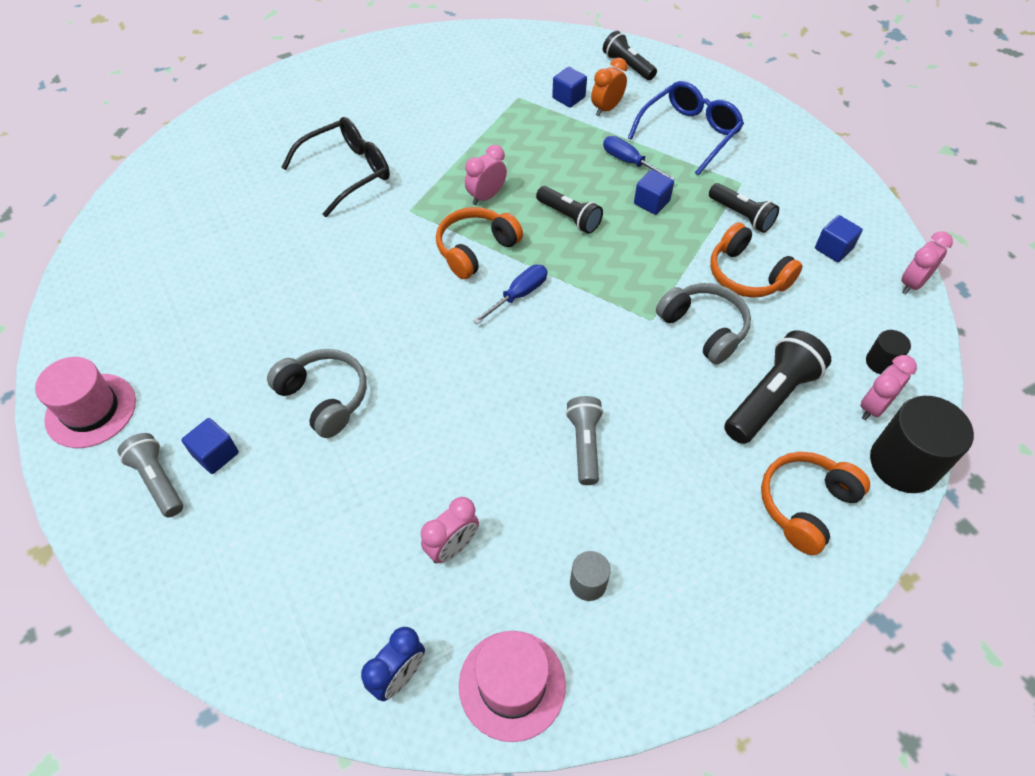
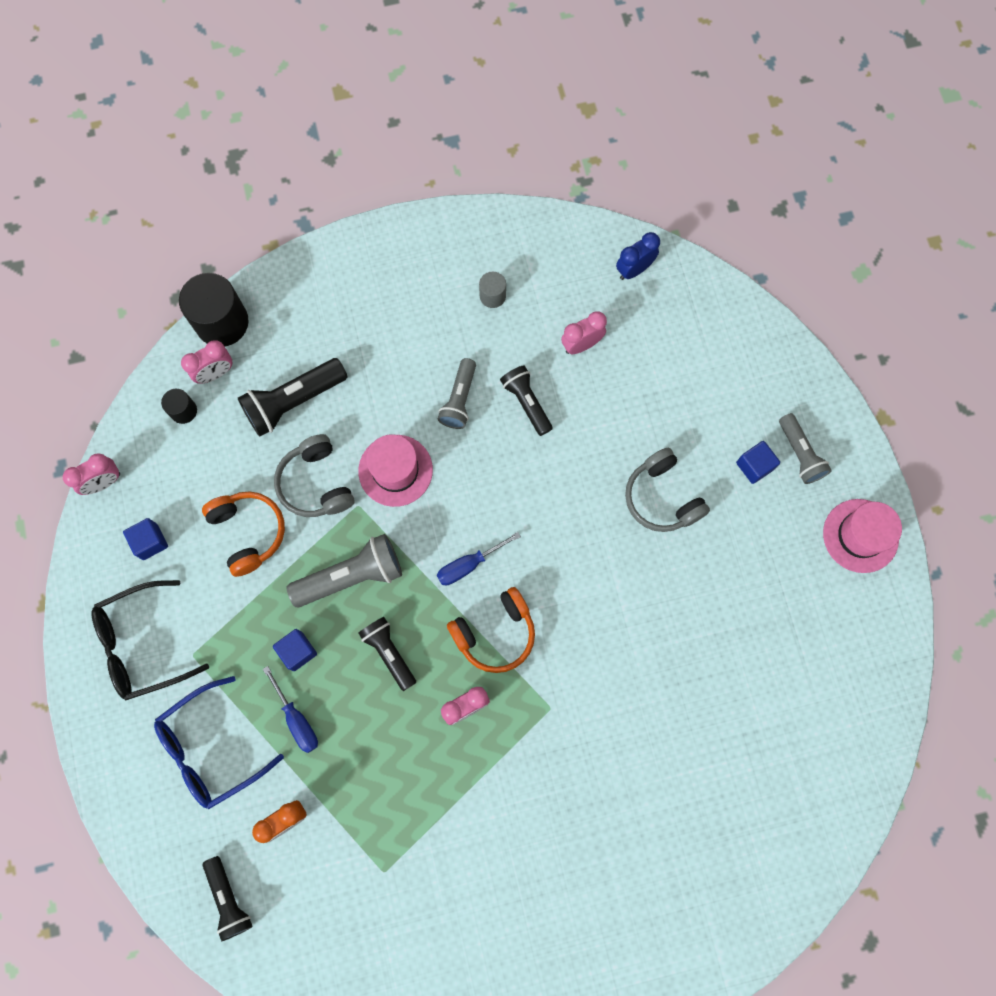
camera: 165 degrees left, 20 degrees up
(347, 172) = (609, 787): black glasses -> black glasses (143, 644)
(512, 684) = (562, 247): pink hat -> pink hat (395, 470)
(568, 97) = (324, 854): blue cube -> none
(630, 263) = (351, 576): none -> grey flashlight
(741, 215) = (215, 608): black flashlight -> black flashlight (526, 403)
(805, 505) = (313, 310): orange headphones -> none

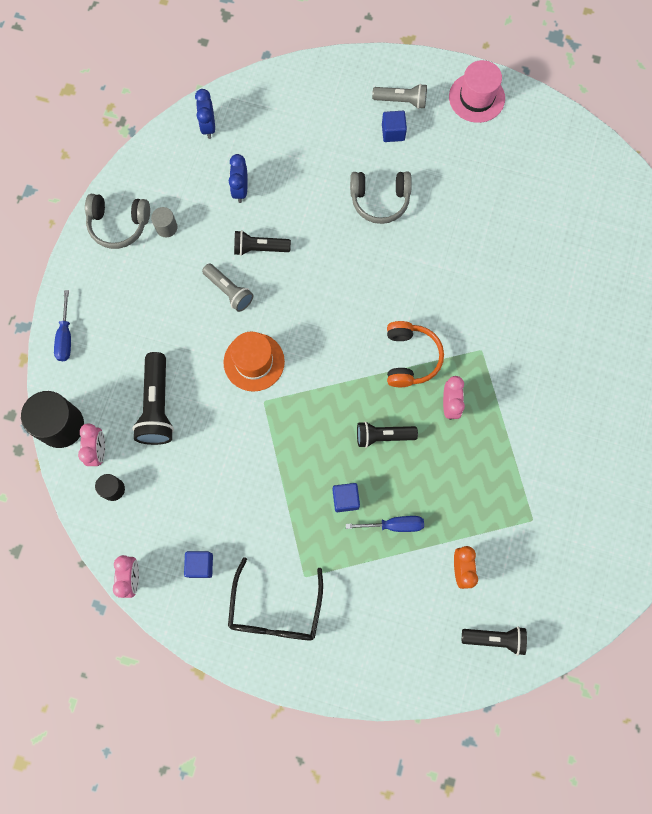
camera: 60 degrees left, 0 degrees up
(211, 748) = (381, 597): blue glasses -> none
(248, 532) = (237, 489): orange headphones -> none
(316, 483) = (229, 422): grey headphones -> grey headphones (119, 225)
(351, 576) = (313, 433): grey flashlight -> none
(395, 470) = (254, 362): pink hat -> orange hat
(468, 565) = (352, 349): blue screwdriver -> blue screwdriver (65, 337)
(581, 344) = (240, 190): pink clock -> blue clock

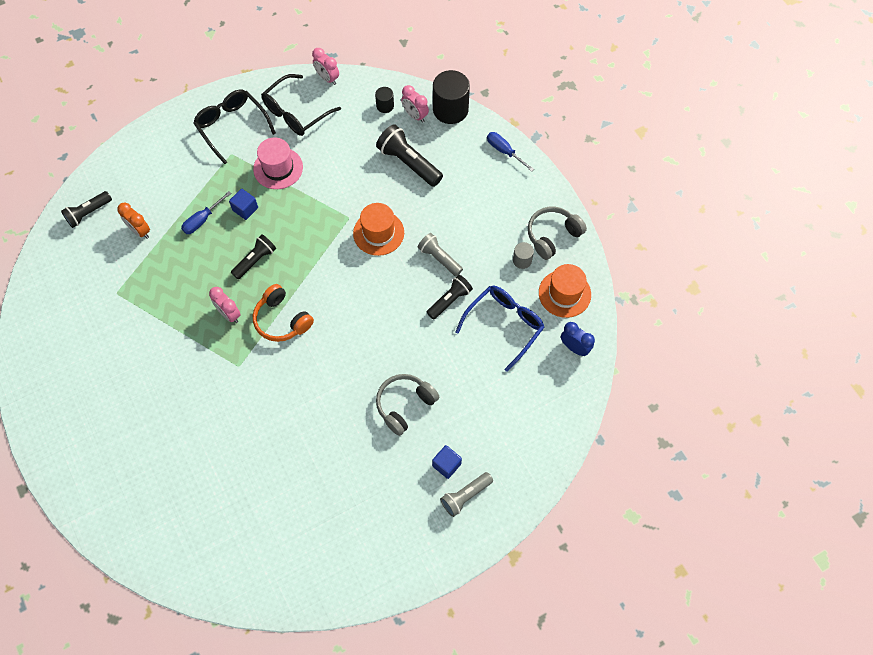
camera: 135 degrees right, 10 degrees down
(166, 171) = (564, 293): none -> orange hat
(200, 565) = (296, 112): blue cube -> black glasses
(229, 291) = (439, 258): grey flashlight -> grey flashlight turned 45 degrees clockwise
(240, 190) = (504, 325): blue clock -> blue glasses
(476, 97) = (413, 554): pink hat -> pink hat (278, 168)

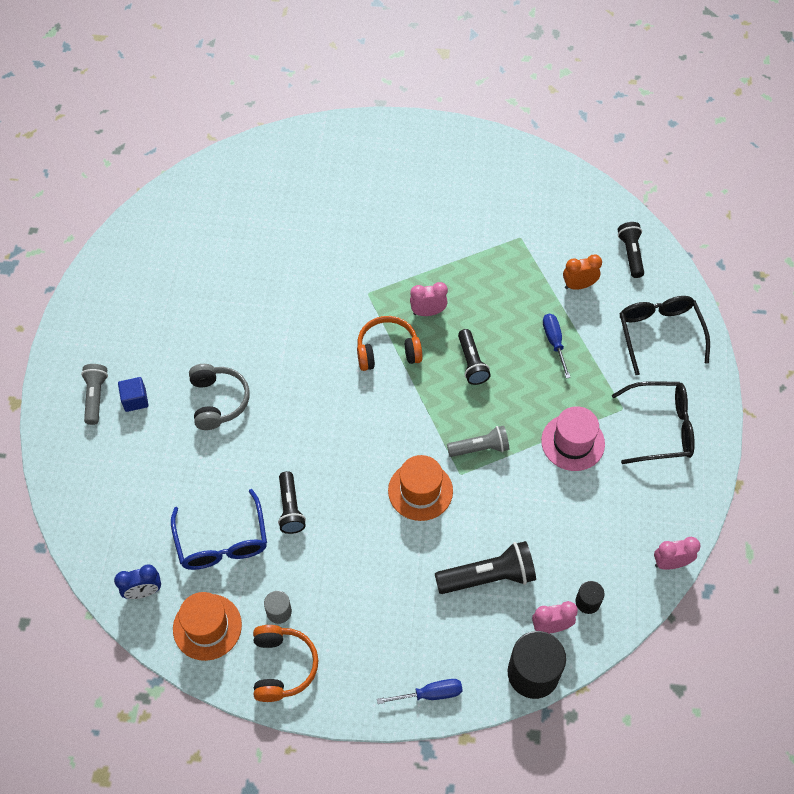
camera: 125 degrees right, 5 degrees down
(245, 209) = (540, 385): blue cube -> none
(296, 112) = (639, 501): black glasses -> black glasses (659, 334)
(439, 258) = (345, 530): grey flashlight -> grey flashlight (480, 448)
(552, 235) = (282, 666): grey headphones -> orange headphones

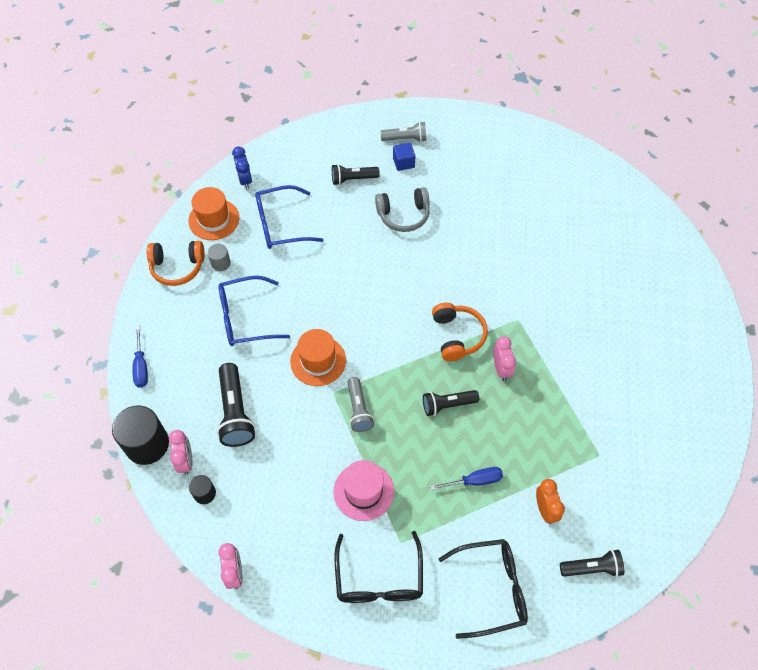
camera: 90 degrees right, 0 degrees up
(290, 508) = (306, 267): black flashlight -> black flashlight (353, 179)
(361, 574) = (246, 318): none -> blue glasses

